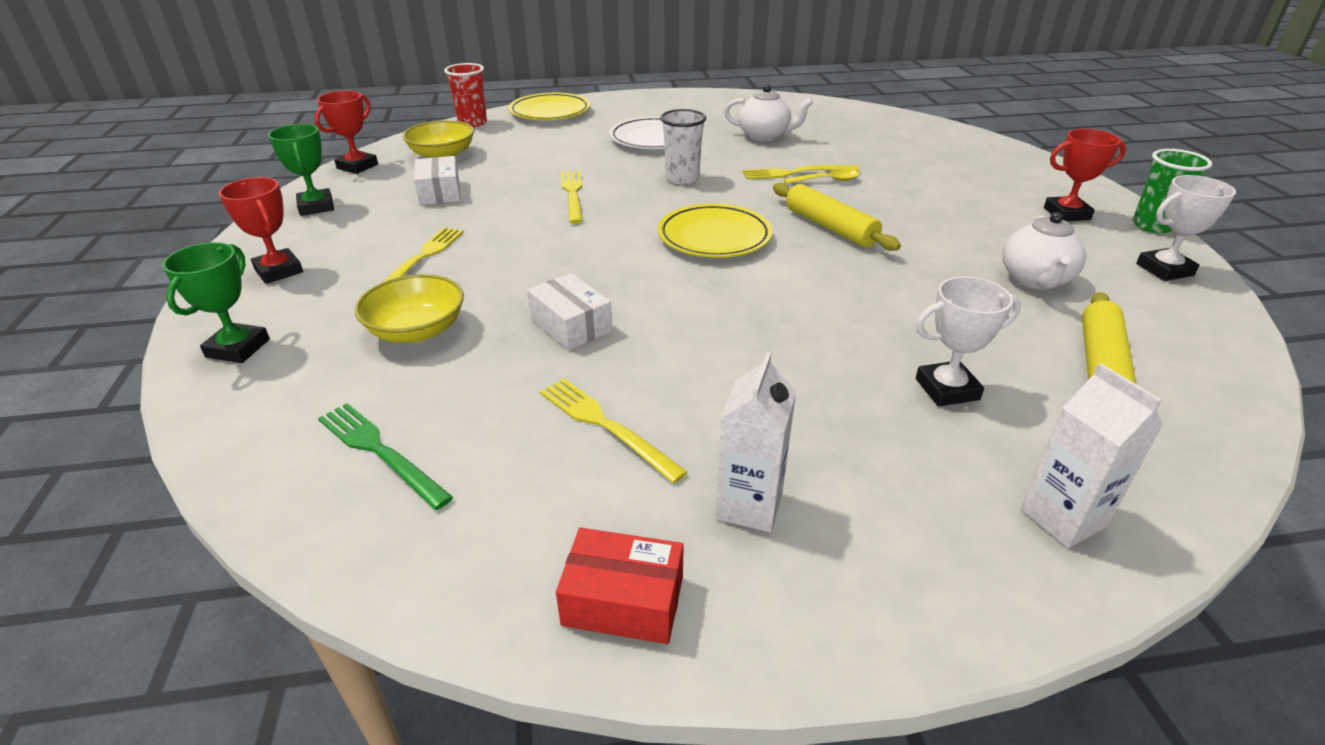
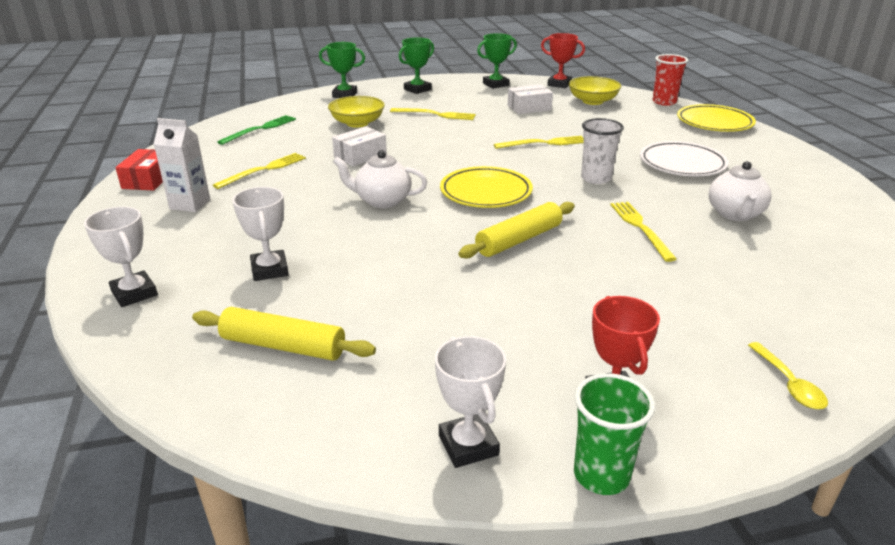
camera: 85 degrees right, 5 degrees down
(279, 271) = (417, 89): red trophy -> green trophy
(827, 180) = (629, 243): yellow spoon -> yellow spoon (789, 384)
(1035, 280) = (432, 339): white teapot -> white teapot (382, 201)
(1062, 518) = (134, 293): white carton -> white trophy

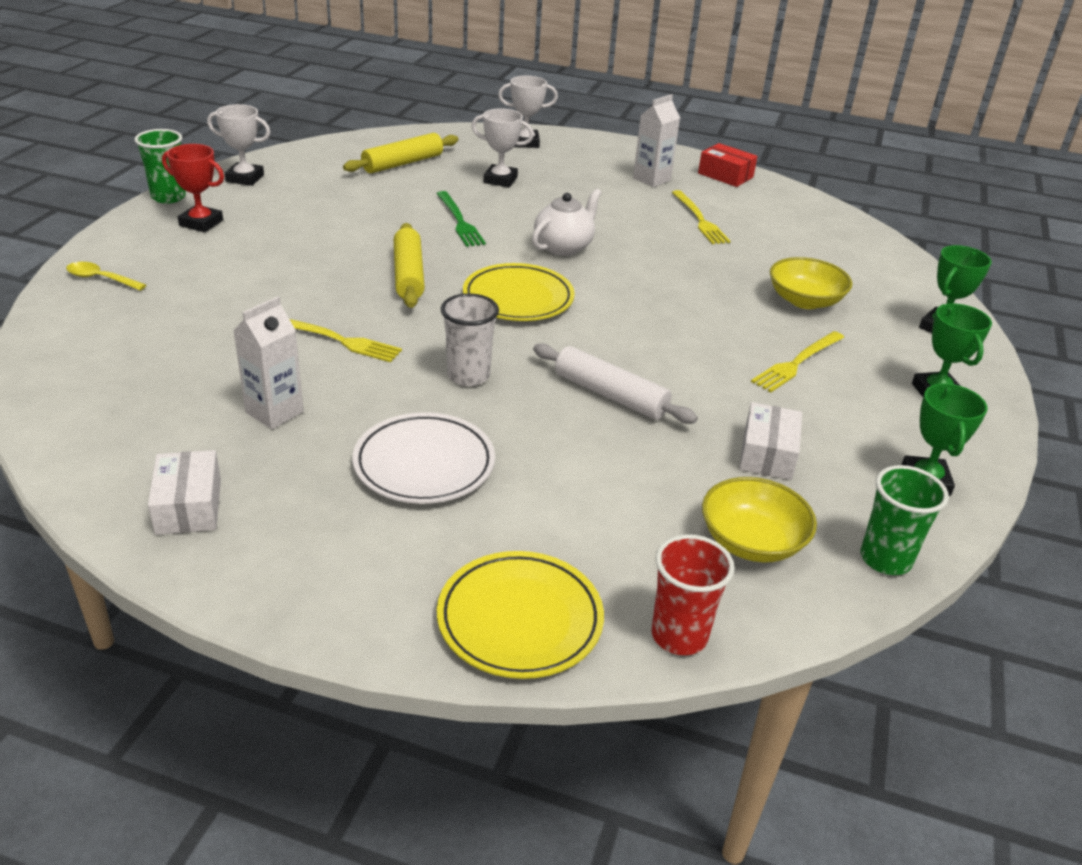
camera: 120 degrees right, 5 degrees up
(260, 129) = (828, 244): green fork -> green fork (459, 221)
(360, 156) = (690, 270): white box -> white box (188, 506)
(544, 143) = (610, 395): yellow fork -> white rolling pin
(559, 84) = (885, 559): red trophy -> green cup
(735, 214) = (274, 412): white teapot -> white carton

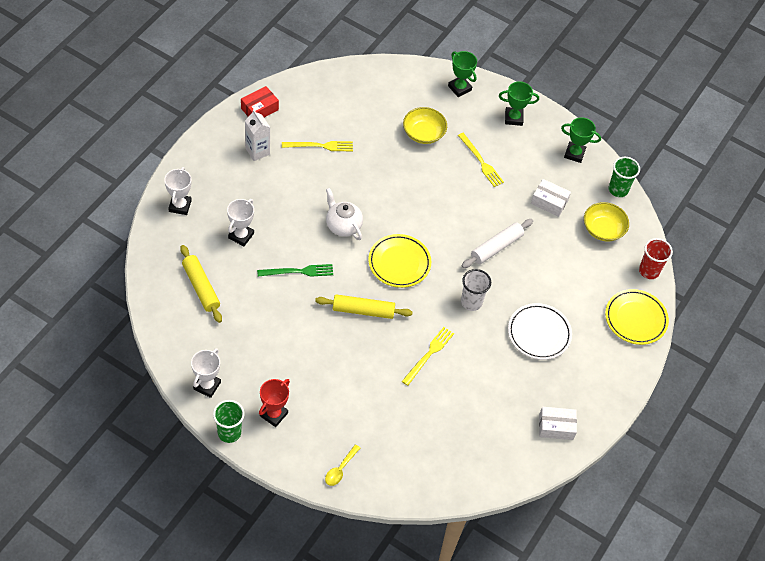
camera: 80 degrees left, 20 degrees up
(274, 412) = (490, 389): white carton -> none

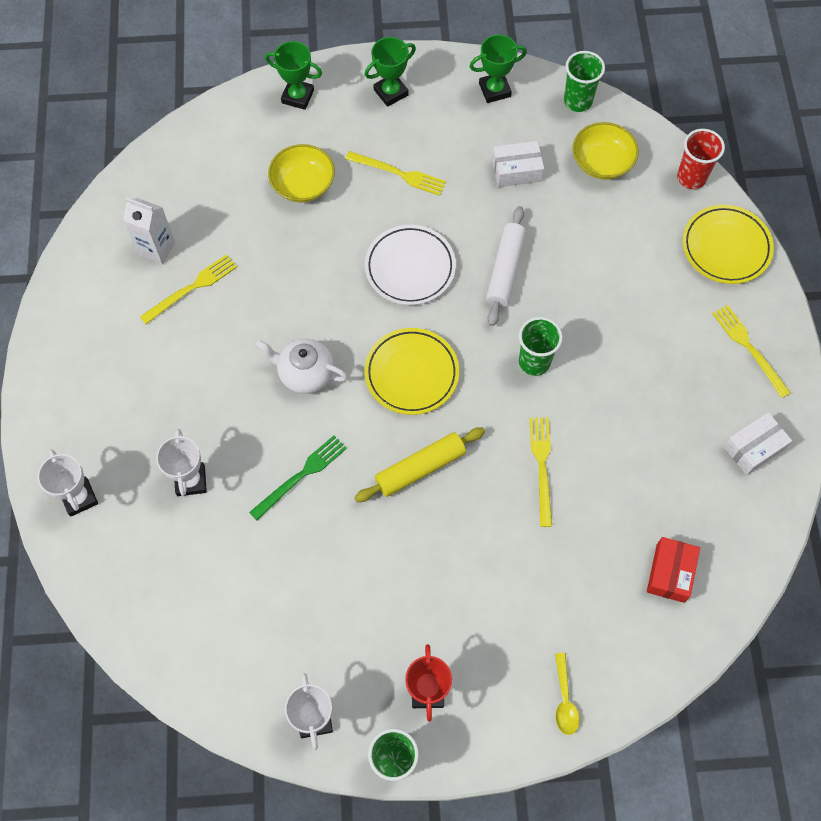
camera: 30 degrees left, 10 degrees up
(201, 287) = (197, 589): yellow rolling pin -> none
(257, 151) = (119, 351): white carton -> white carton (156, 248)
(259, 109) = (75, 292): red box -> red box (670, 573)
(471, 302) = (534, 362): white cup -> green cup
(539, 333) = (640, 344): white plate -> white plate (410, 268)
(600, 377) = (749, 348): none -> yellow fork

